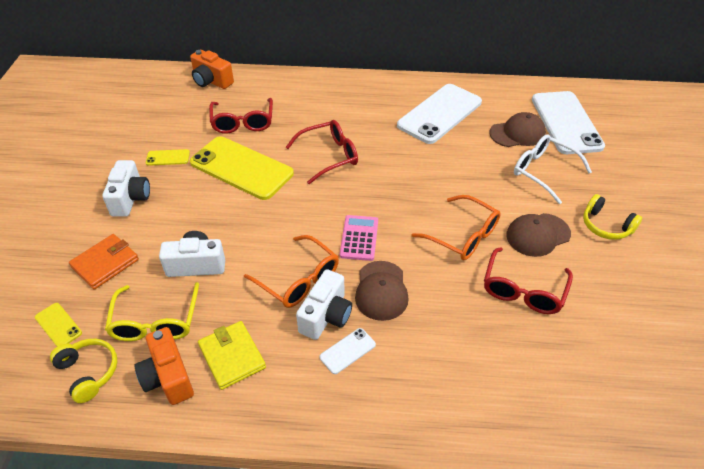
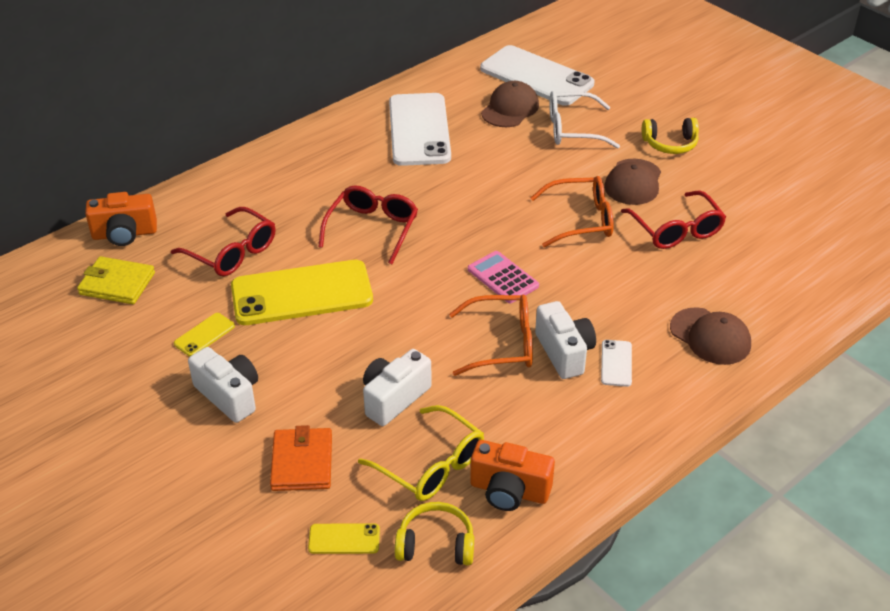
camera: 45 degrees left, 5 degrees down
(232, 356) = (536, 436): yellow wallet -> yellow wallet (117, 283)
(381, 290) = (578, 304): brown cap -> brown cap (710, 336)

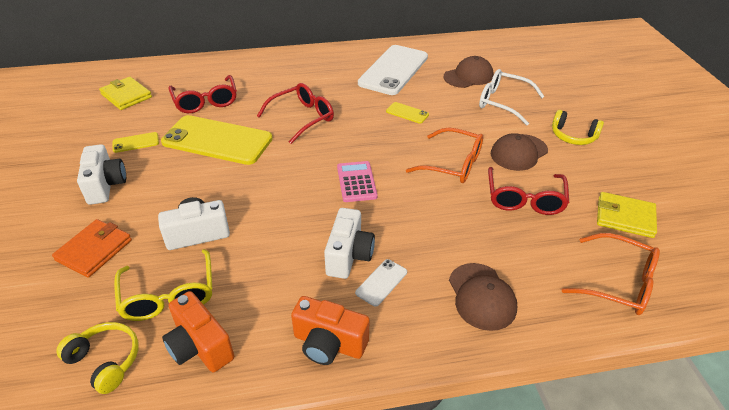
camera: 30 degrees right, 0 degrees up
(124, 234) = (162, 71): orange camera -> orange camera (329, 343)
(344, 539) = (55, 321): yellow phone -> yellow phone (407, 113)
(501, 344) = (309, 228): orange glasses -> orange glasses (617, 282)
(536, 76) = (506, 63): white phone -> none
(773, 212) = (625, 217): none -> yellow wallet

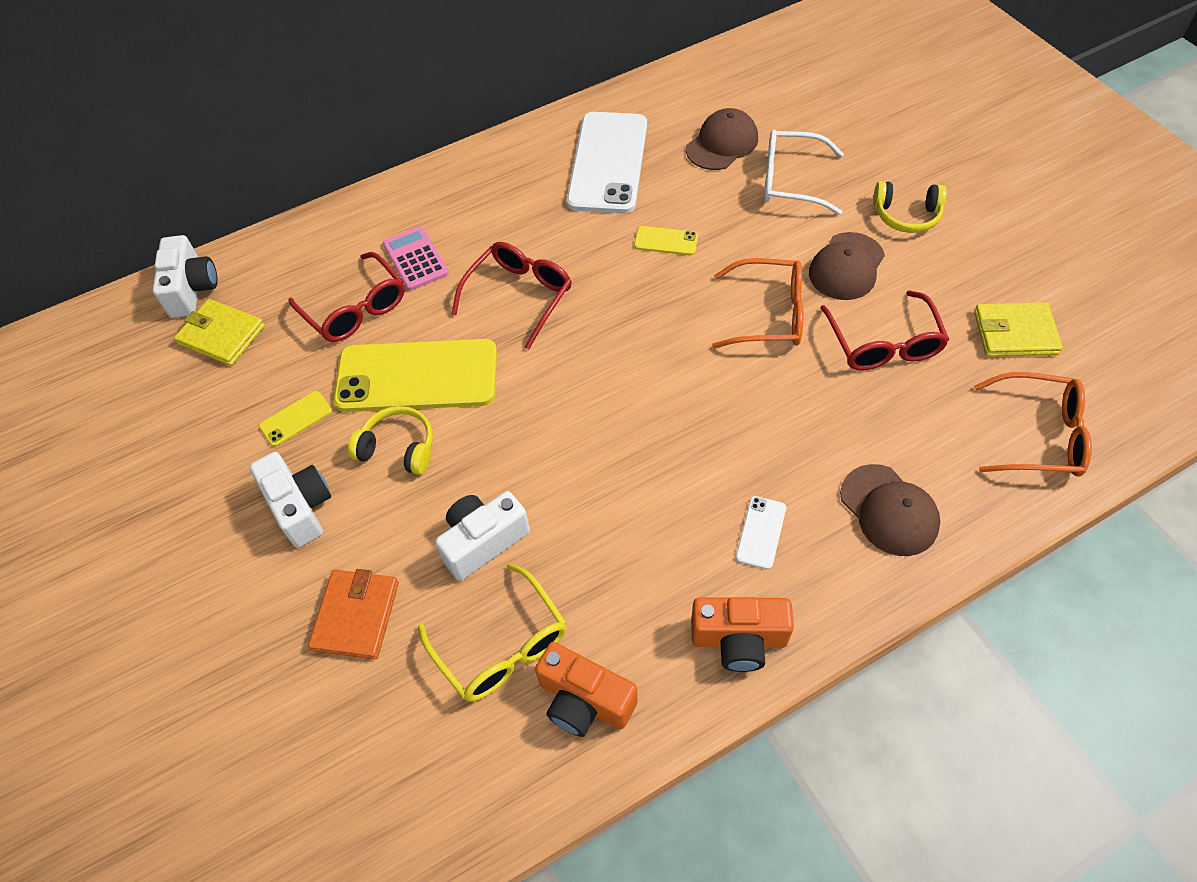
camera: 15 degrees left, 15 degrees up
(105, 361) = (478, 763): yellow headphones -> yellow headphones (398, 448)
(348, 255) = (701, 506): white camera -> white camera (192, 289)
(356, 182) = (653, 386): pink calculator -> pink calculator (415, 259)

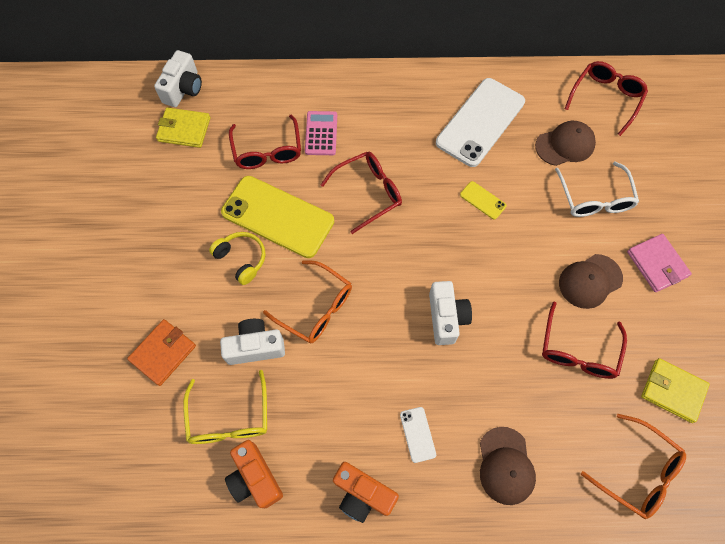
camera: 25 degrees right, 10 degrees up
(222, 335) = (184, 129): yellow wallet -> yellow wallet turned 45 degrees counterclockwise
(296, 418) = (196, 208): yellow phone -> none
(300, 507) = (169, 268): white camera -> white camera (446, 317)
(735, 80) = (605, 99): none -> red glasses
(761, 532) = (417, 434): white phone -> white phone turned 60 degrees counterclockwise
(767, 314) = (515, 288): orange glasses -> orange glasses (315, 307)
(791, 181) = (594, 198): white glasses -> white glasses turned 135 degrees counterclockwise
(906, 215) = (657, 264): yellow headphones -> pink wallet

